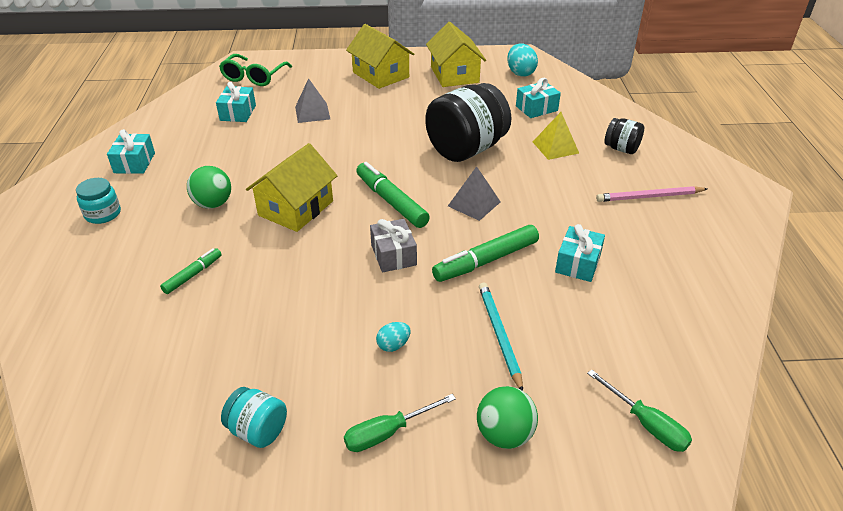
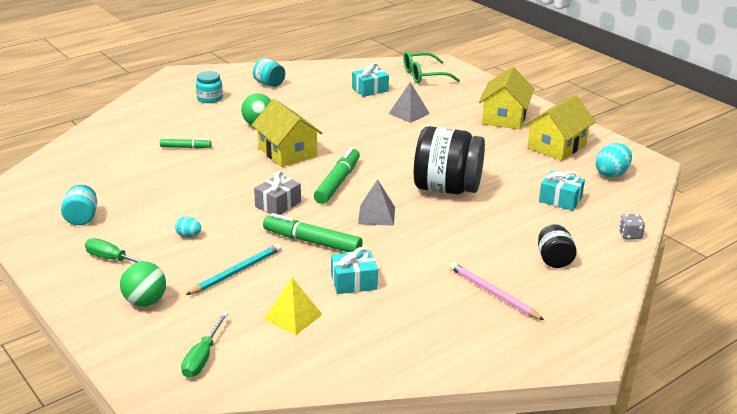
camera: 55 degrees right, 10 degrees down
(134, 163) = (269, 84): turquoise gift -> turquoise jar
(296, 208) = (287, 152): yellow house -> yellow house turned 60 degrees clockwise
(555, 147) = (508, 226): yellow pyramid -> yellow pyramid (293, 316)
(612, 104) = (630, 235): none -> grey dice

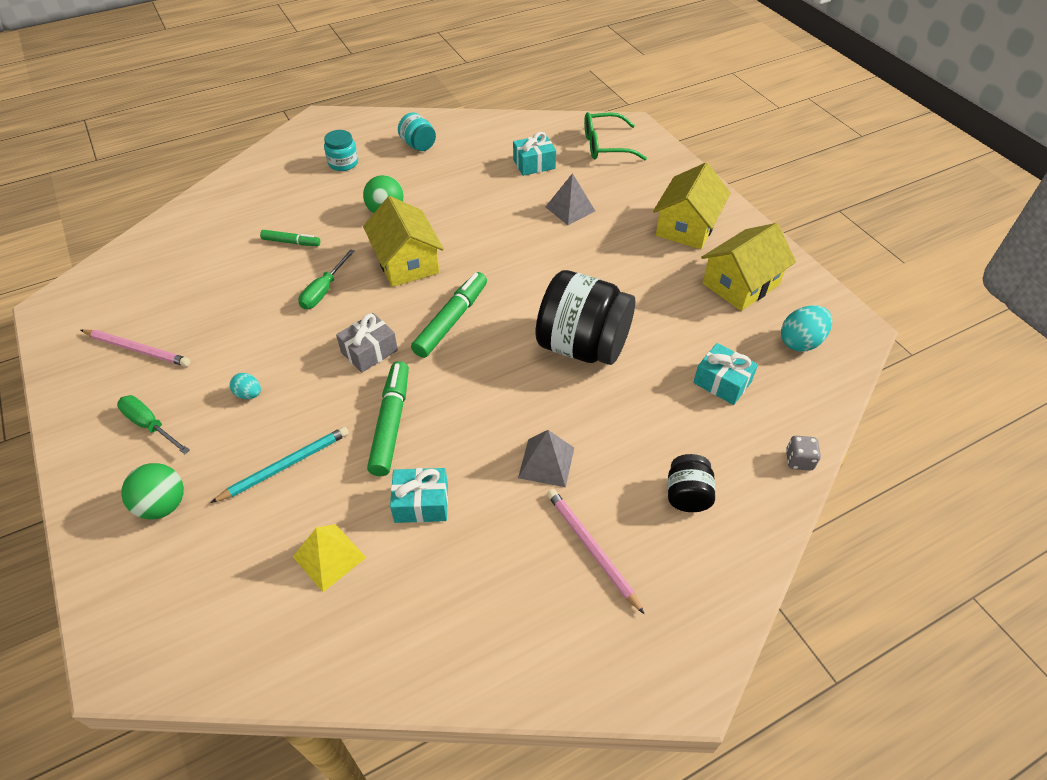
camera: 10 degrees right, 20 degrees up
(82, 218) = (138, 349): turquoise jar -> pink pencil
(202, 357) = (199, 617): green screwdriver -> green screwdriver (324, 291)
(312, 242) = (391, 423): green marker -> green marker turned 60 degrees clockwise
(376, 215) = (482, 384): grey pyramid -> grey pyramid (546, 462)

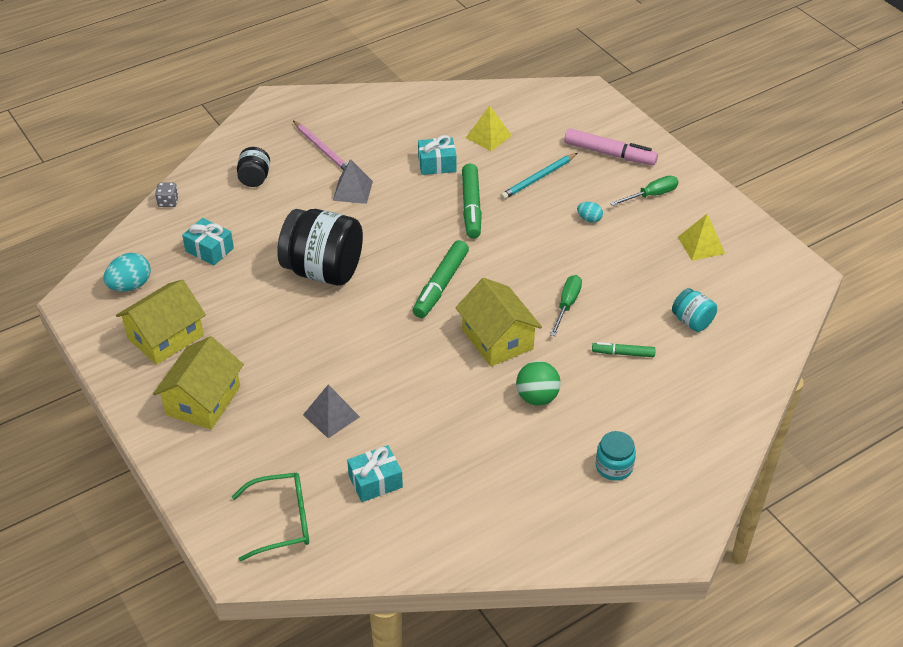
camera: 175 degrees right, 5 degrees down
(138, 349) = (701, 245): pink pencil -> yellow pyramid
(150, 425) = (651, 195): green screwdriver -> green screwdriver turned 60 degrees counterclockwise
(163, 505) = (609, 154): green ball -> pink marker
(369, 351) = (505, 255): grey gift -> none
(418, 145) = (529, 504): turquoise jar -> turquoise jar (692, 321)

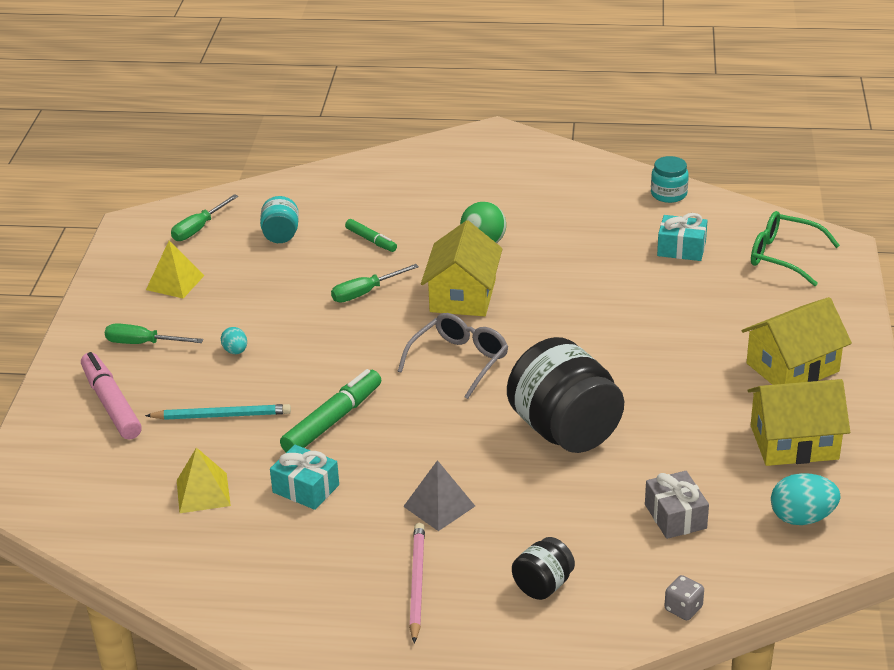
camera: 140 degrees left, 10 degrees down
(209, 250) = (675, 516): turquoise gift -> grey gift
(331, 415) = (677, 305): grey pyramid -> none
(441, 285) = (459, 361): green marker -> grey glasses
(614, 466) = (481, 183): turquoise jar -> turquoise jar (668, 194)
(756, 295) = (199, 228): none -> green screwdriver

